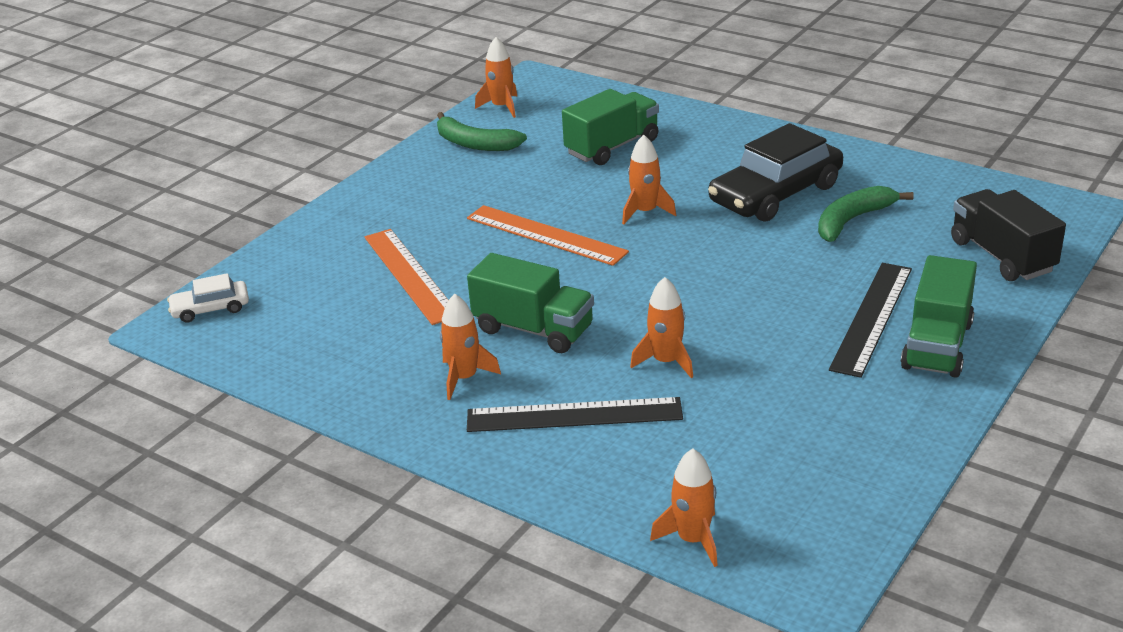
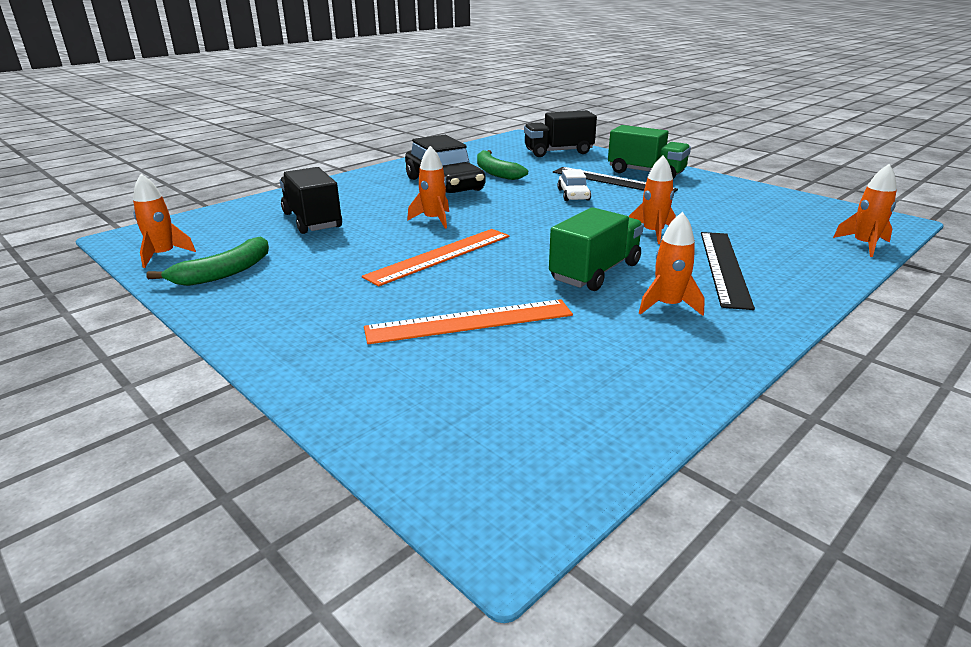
camera: 80 degrees left, 5 degrees down
(210, 309) = (468, 477): white car -> white car (573, 195)
(612, 147) = (312, 220): green truck -> black truck

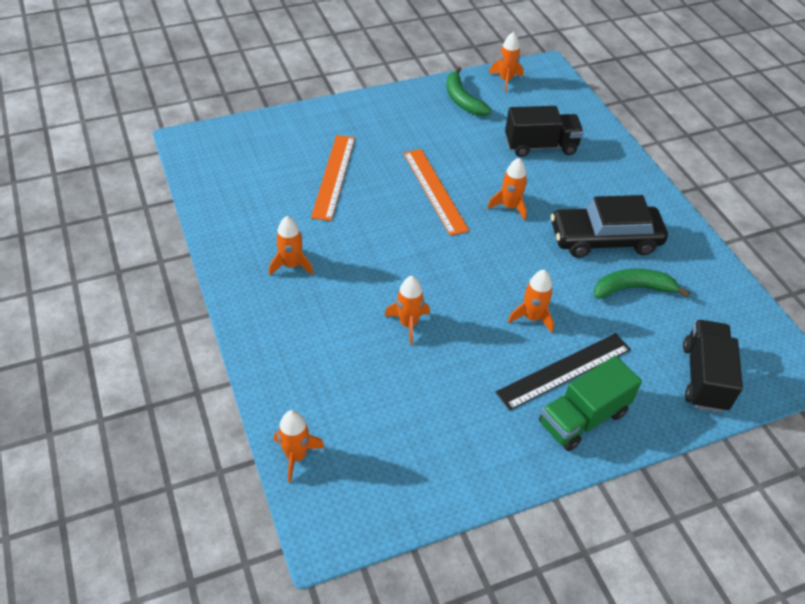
camera: 110 degrees right, 20 degrees up
(573, 195) = (532, 317): white car -> orange rocket
(595, 272) = (360, 254): green truck -> none
(724, 267) = (321, 328): black ruler -> none

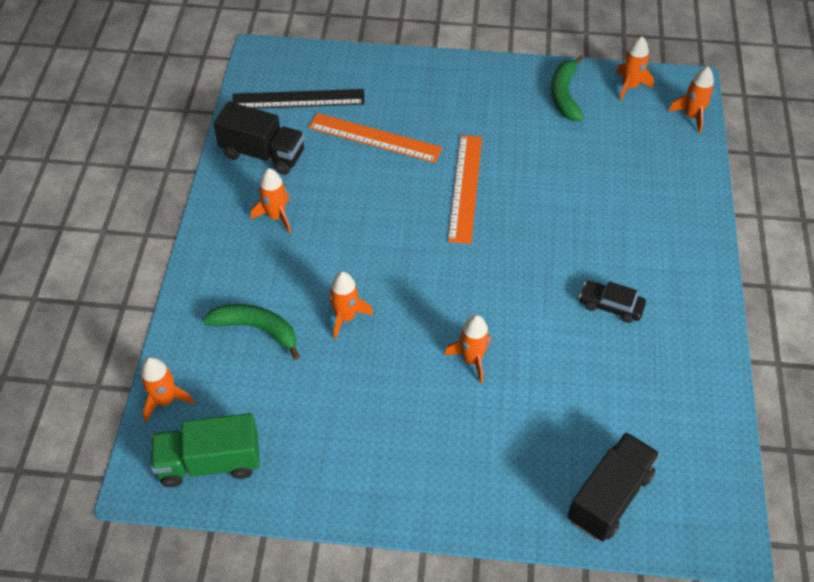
camera: 30 degrees right, 5 degrees up
(333, 176) = (375, 138): orange ruler -> orange ruler turned 75 degrees clockwise
(509, 207) = (532, 233): orange rocket -> orange rocket (691, 116)
(540, 146) = (614, 176): black truck -> black truck (263, 154)
(564, 370) = (466, 426): black ruler -> black ruler (298, 99)
(583, 418) = (450, 482): green truck -> green truck (210, 462)
(605, 239) = (611, 305): black car -> black car, size x0.49
(633, 289) = (602, 371): green banana -> green banana (257, 329)

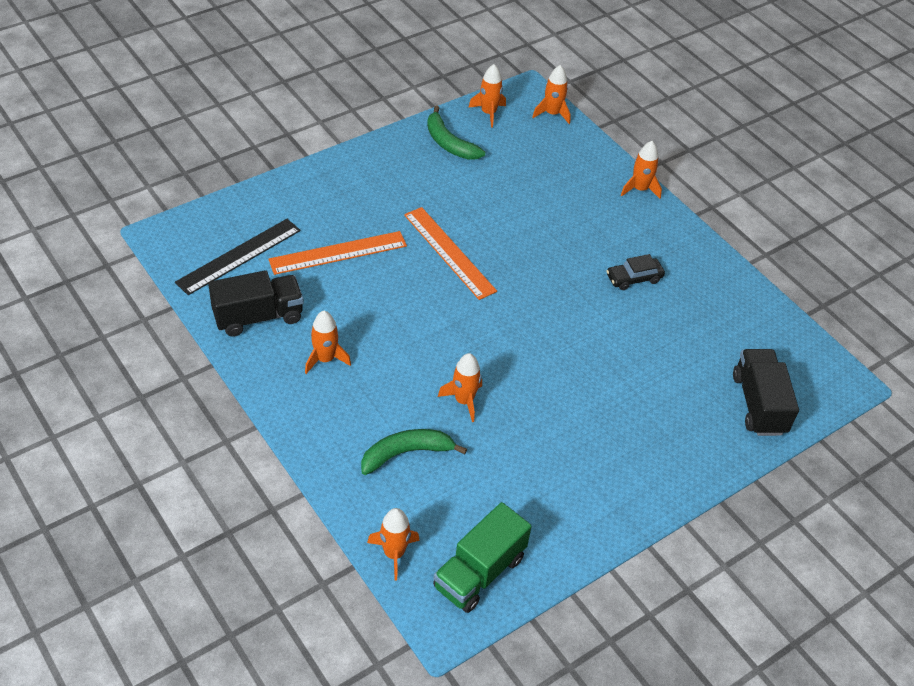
camera: 45 degrees left, 5 degrees down
(472, 359) = (583, 373): orange rocket -> orange rocket (640, 189)

